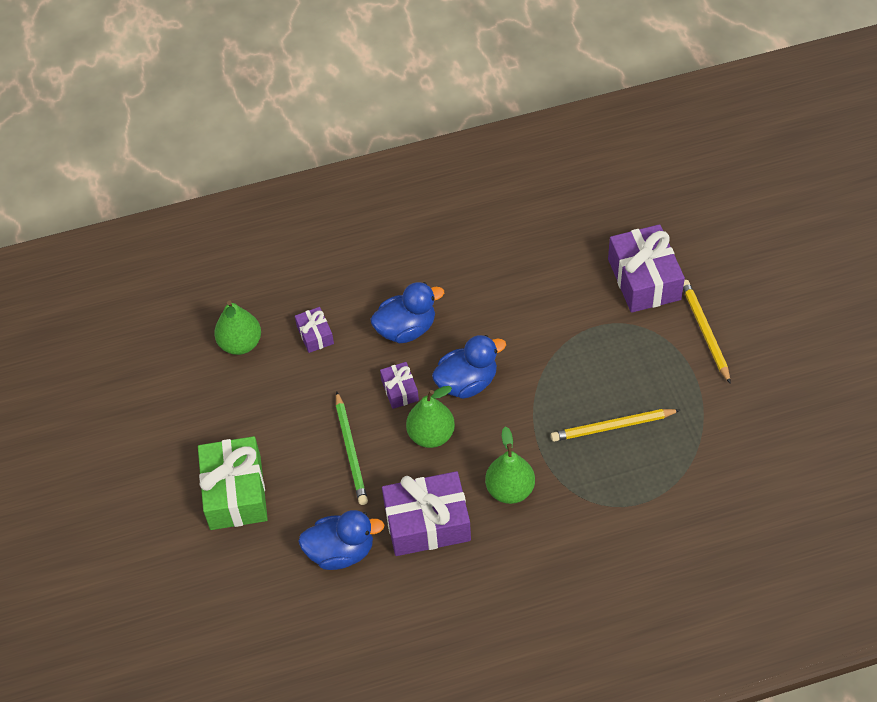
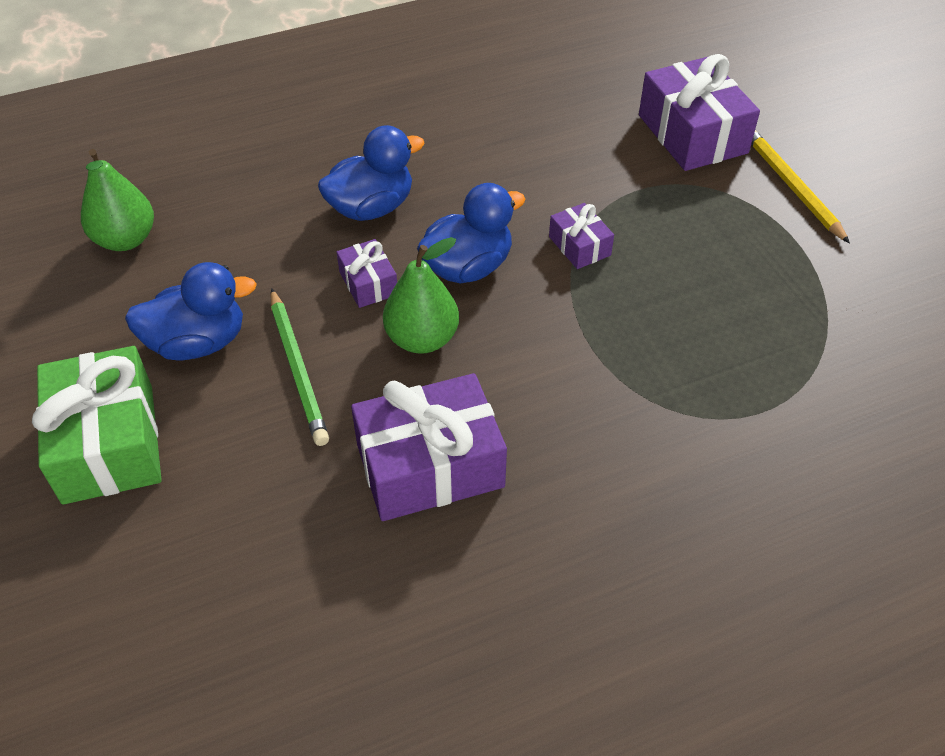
camera: 10 degrees left, 5 degrees down
(315, 335) = (238, 222): purple gift -> purple gift (579, 246)
(341, 552) = (288, 522): blue duck -> blue duck (198, 343)
(510, 490) = (556, 406): green pear -> none
(613, 427) = (694, 310): yellow pencil -> none

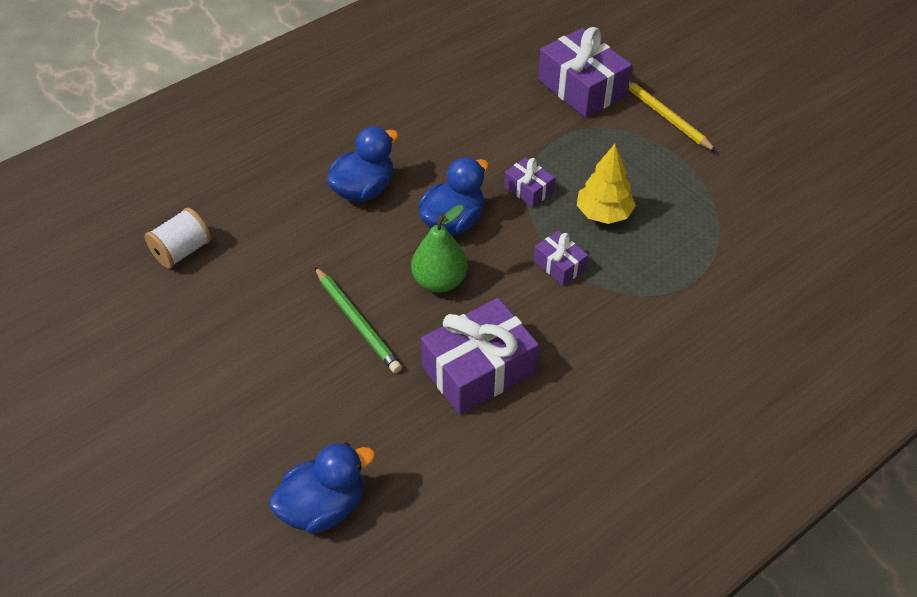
camera: 15 degrees left, 0 degrees up
(108, 443) = (239, 405): green gift -> none
(125, 240) = (182, 251): green pear -> white spool
(198, 343) = (274, 318): blue duck -> blue duck (323, 507)
(368, 283) = (384, 248): purple gift -> purple gift (559, 265)
(669, 295) = (603, 214): none -> yellow tree

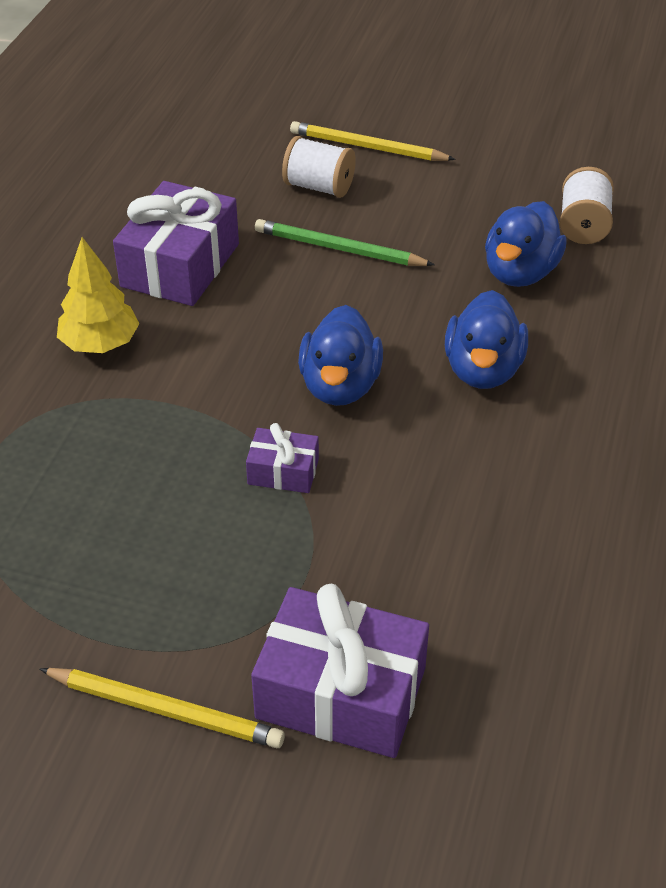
camera: 145 degrees right, 5 degrees down
(234, 414) = (368, 147): none -> yellow pencil
(313, 391) = (319, 187): none -> white spool
(323, 507) = (228, 132): blue duck -> blue duck (520, 273)
(439, 281) = (293, 319): green pear -> none
(559, 265) = (170, 398): purple gift -> none
(603, 214) = (158, 488): yellow tree -> yellow tree (100, 344)

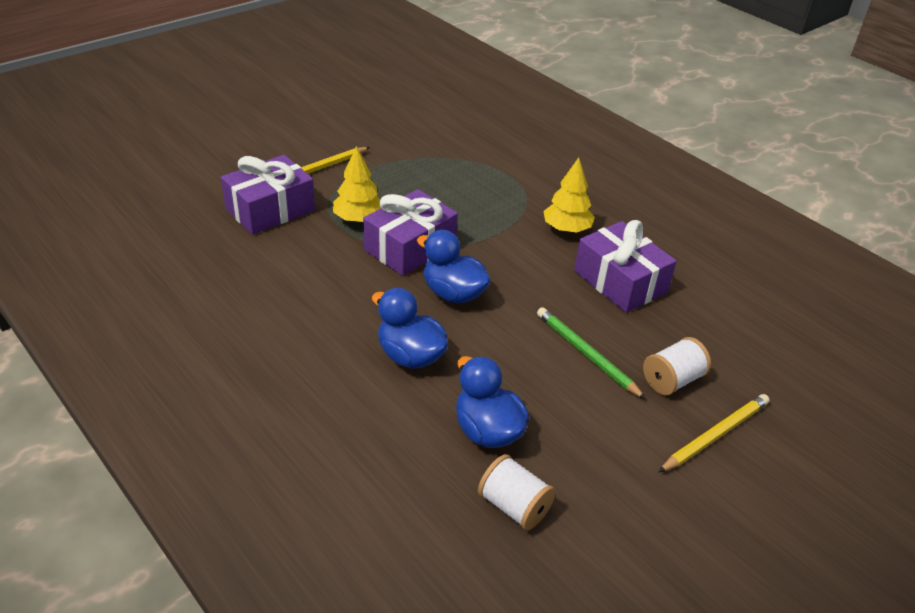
camera: 120 degrees right, 5 degrees down
(266, 565) = (358, 219): none -> yellow tree
(283, 471) = (410, 247): purple gift -> purple gift, size x1.99
(339, 249) = (586, 354): green pencil -> green pencil turned 90 degrees counterclockwise

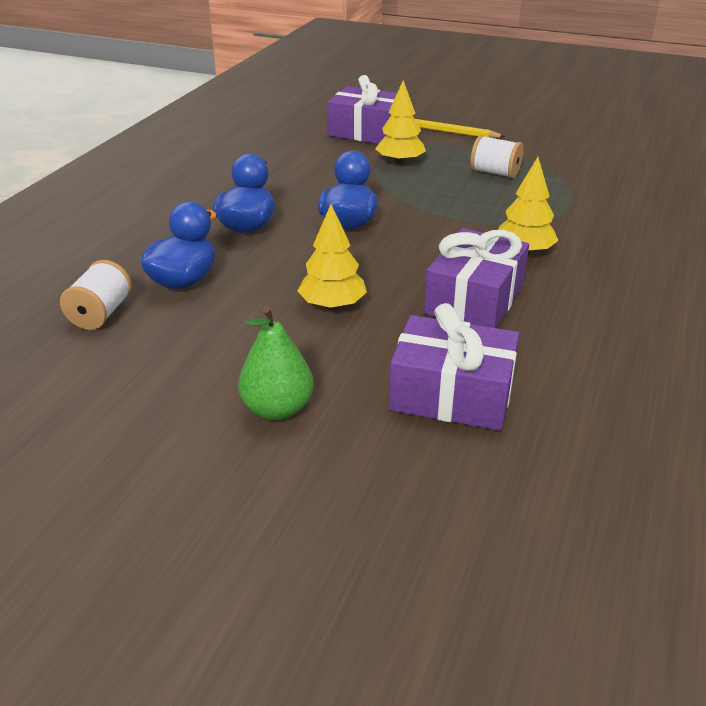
camera: 65 degrees right, 5 degrees down
(410, 247) = (389, 190): purple gift -> purple gift (452, 394)
(586, 354) = (332, 305): green pencil -> yellow tree
(672, 380) = (342, 364): white spool -> white spool (495, 173)
(715, 435) = (277, 409): yellow pencil -> green pear

